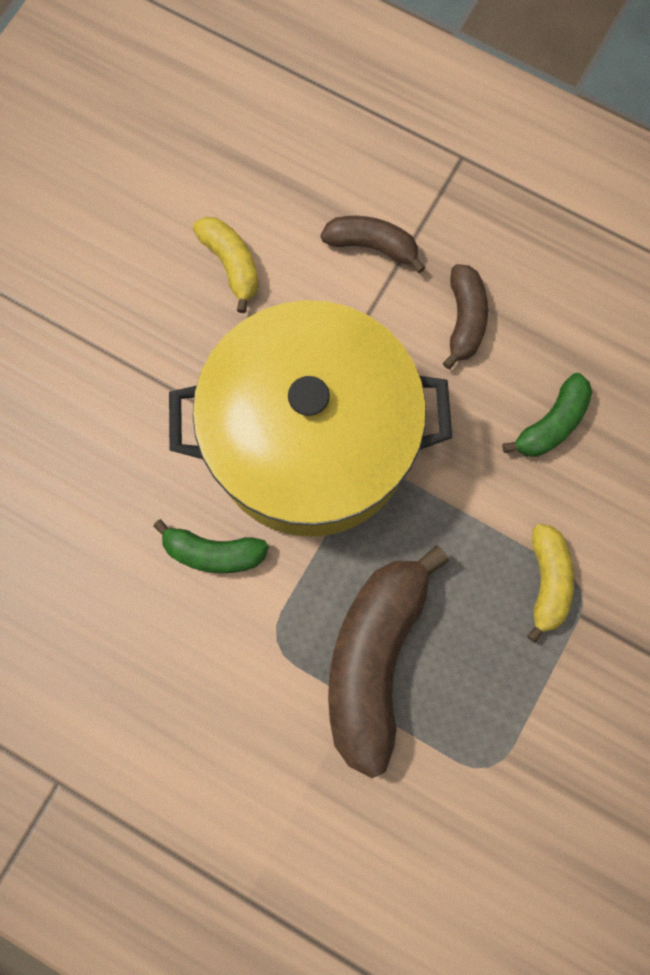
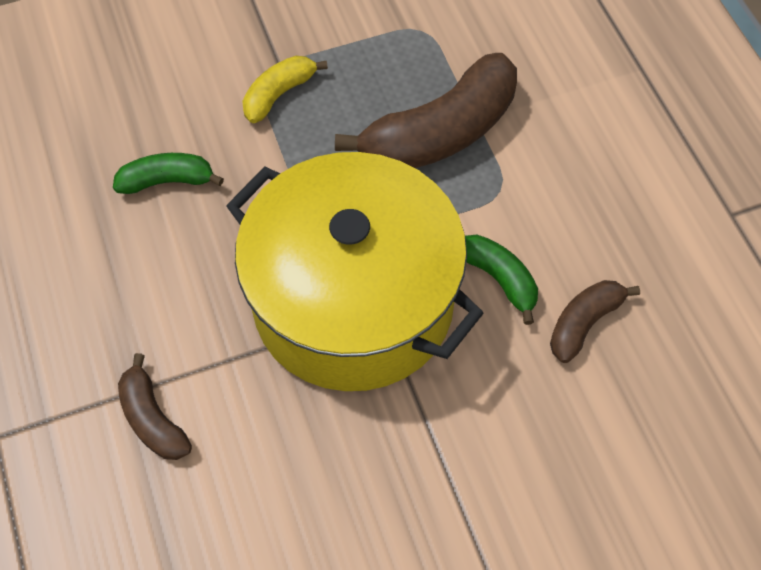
camera: 140 degrees left, 15 degrees down
(231, 265) = (285, 502): yellow banana -> none
(464, 320) = (146, 300): brown banana -> brown banana (584, 323)

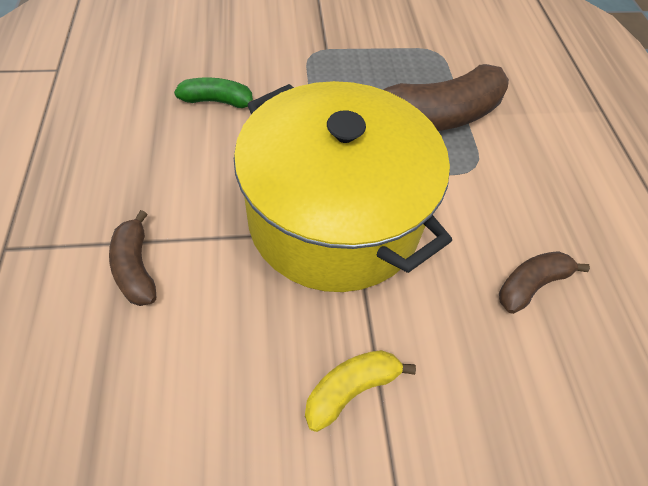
camera: 10 degrees right, 5 degrees down
(279, 94) = (320, 67): yellow banana -> yellow banana (351, 389)
(499, 279) = (462, 231): green banana -> none

